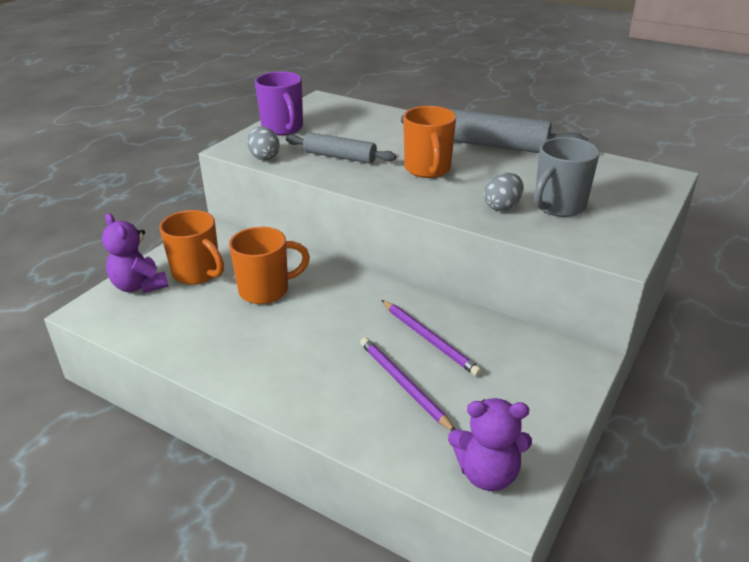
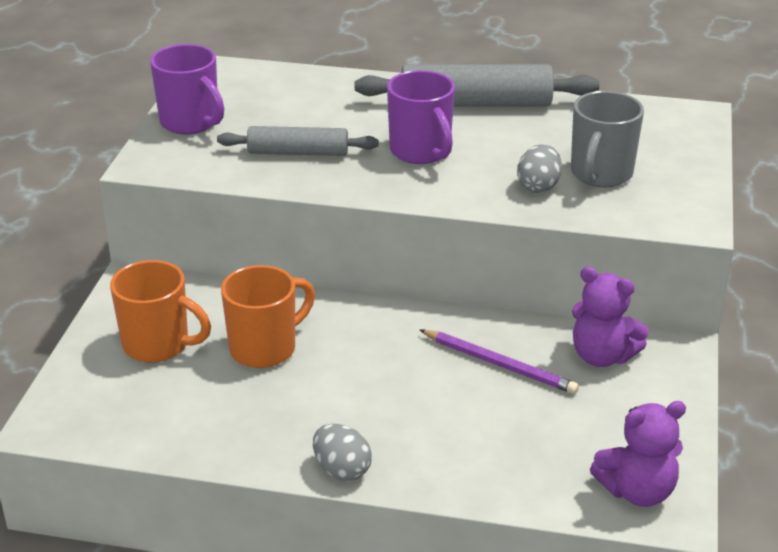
camera: 20 degrees left, 0 degrees up
(139, 286) = (90, 378): purple teddy bear -> purple teddy bear (602, 356)
(264, 157) = (197, 170): grey egg -> grey egg (342, 470)
(403, 384) = (500, 422): purple pencil -> none
(427, 169) = (421, 152): orange mug -> purple mug

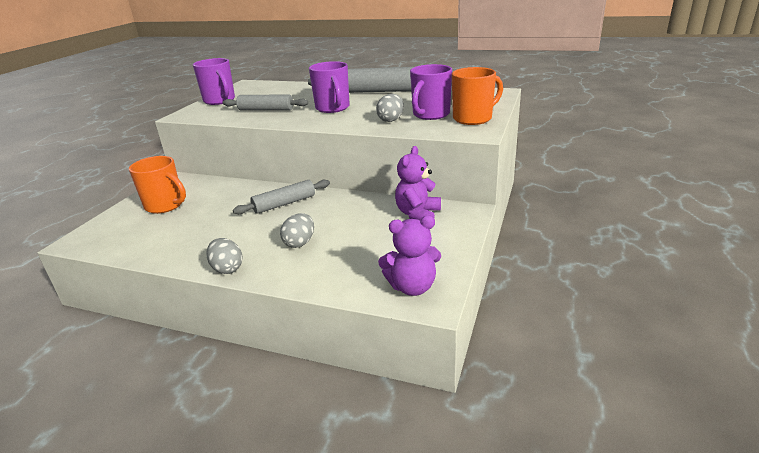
camera: 10 degrees right, 5 degrees down
(265, 348) = (222, 208): orange mug -> orange mug (473, 118)
(370, 337) = (284, 204): none -> grey rolling pin
(434, 418) = (300, 243): none -> grey egg
(499, 364) = (353, 217): purple pencil -> none
(600, 174) = (430, 115): grey mug -> purple mug
(602, 356) = (418, 214): purple teddy bear -> purple teddy bear turned 75 degrees clockwise

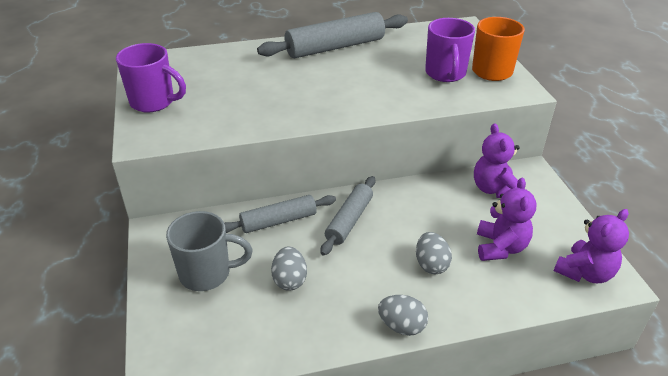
camera: 35 degrees left, 10 degrees up
(165, 206) = (207, 273): orange mug -> grey mug
(266, 110) = (246, 105): grey rolling pin -> grey rolling pin (278, 221)
(333, 108) = (327, 85): purple mug -> none
(366, 249) = (500, 247): none -> purple teddy bear
(391, 120) = (417, 90): grey egg -> grey egg (289, 280)

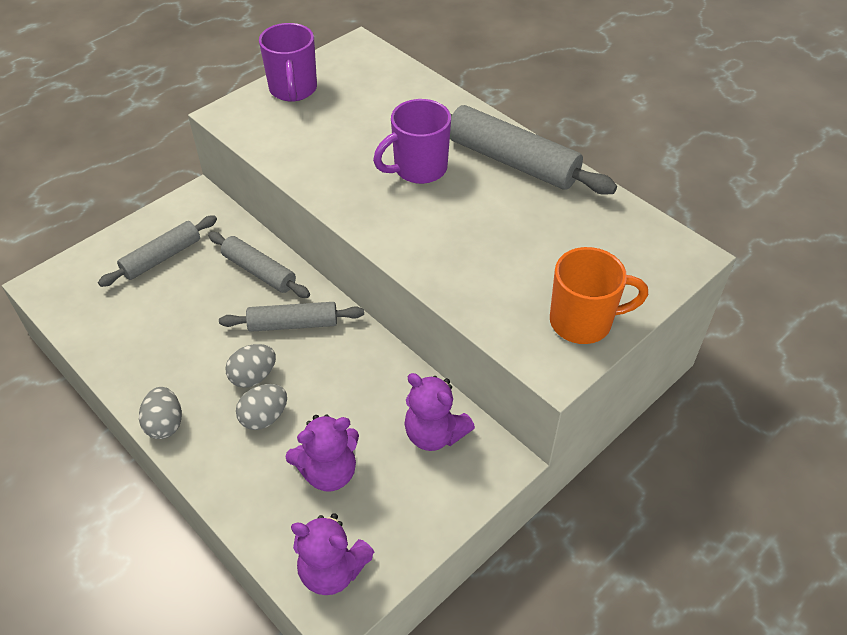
camera: 60 degrees right, 10 degrees up
(207, 273) = (162, 257): grey mug -> grey rolling pin
(289, 280) = (183, 316): grey egg -> grey egg (253, 376)
(445, 74) = (533, 279): purple mug -> purple mug (418, 169)
(494, 189) = (434, 434): purple teddy bear -> purple teddy bear turned 105 degrees counterclockwise

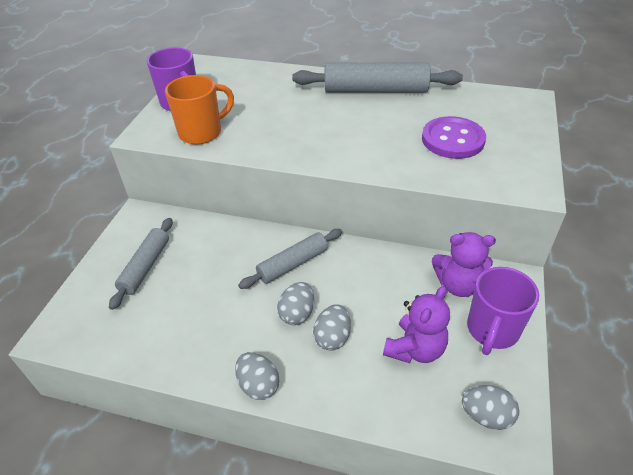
camera: 30 degrees left, 5 degrees down
(259, 271) = (234, 242): grey rolling pin -> none
(332, 570) = (486, 416): purple teddy bear -> grey egg
(418, 169) = (321, 116): purple mug -> purple mug (492, 330)
(531, 265) = (453, 140): none -> purple button
(583, 322) = (518, 157): orange mug -> orange mug (202, 132)

